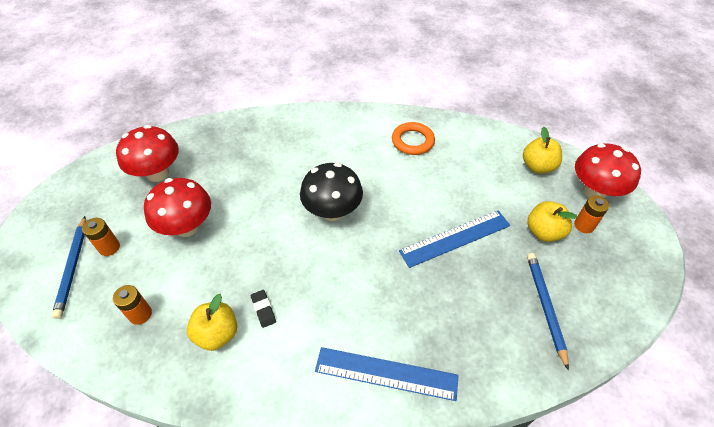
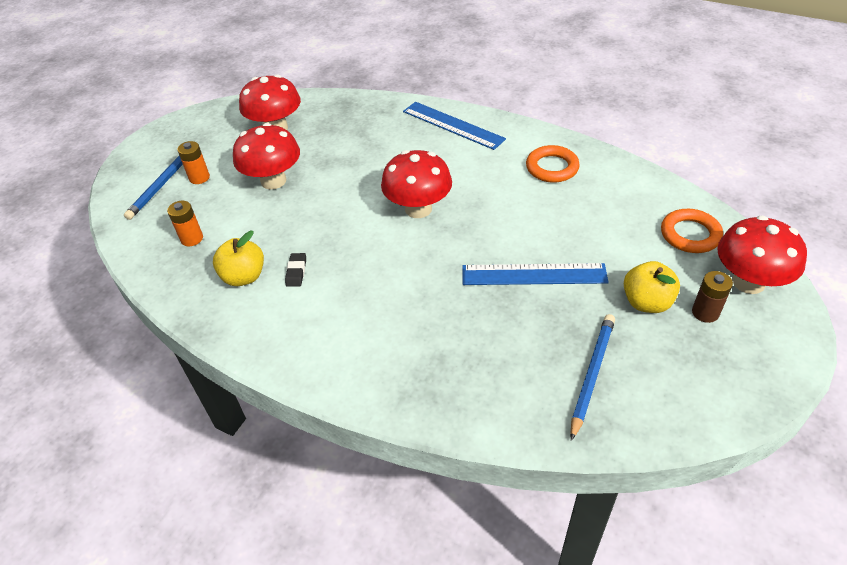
camera: 30 degrees right, 5 degrees down
(332, 211) = (418, 209): black mushroom -> red mushroom
(386, 374) = (374, 368): blue ruler -> blue ruler (452, 125)
(537, 166) = (690, 234): yellow apple -> orange ring
(584, 225) = (705, 312): orange battery -> brown battery

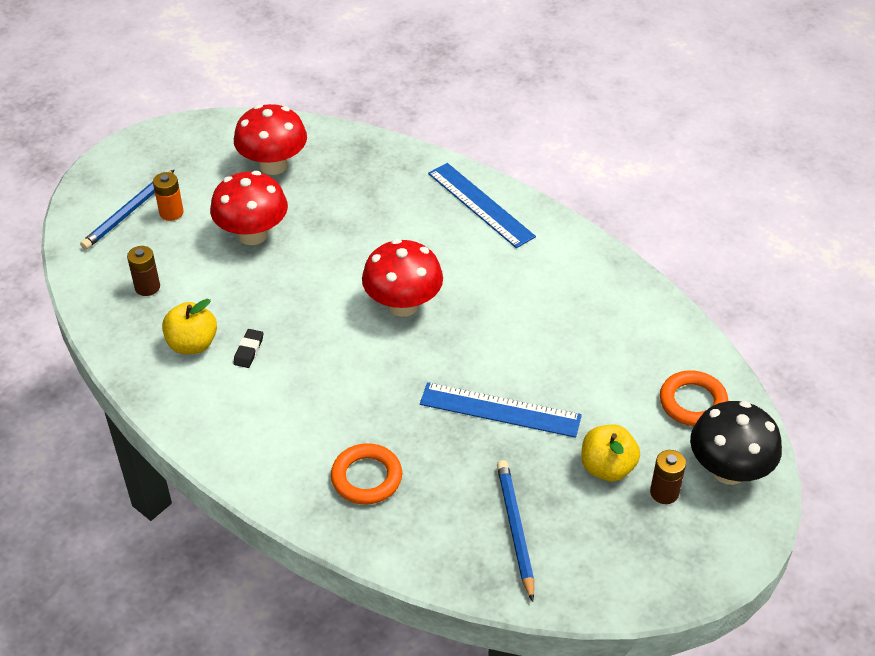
camera: 10 degrees right, 0 degrees up
(192, 238) = (147, 287): orange battery -> brown battery
(552, 167) = (574, 286): orange ring -> orange ring (366, 477)
(592, 374) = (515, 529): blue pencil -> blue pencil turned 45 degrees counterclockwise
(748, 282) = (728, 470): red mushroom -> black mushroom

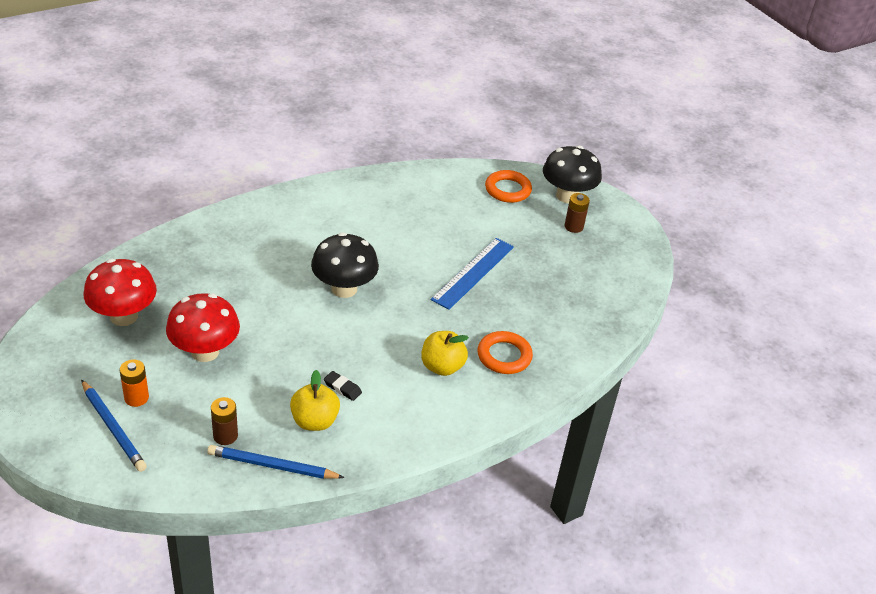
camera: 75 degrees left, 5 degrees down
(403, 305) = (344, 289): red mushroom -> black mushroom
(480, 205) = (262, 217): blue ruler -> none
(515, 529) = (577, 298): blue pencil -> blue pencil (272, 466)
(607, 467) = (544, 242): yellow apple -> yellow apple (442, 367)

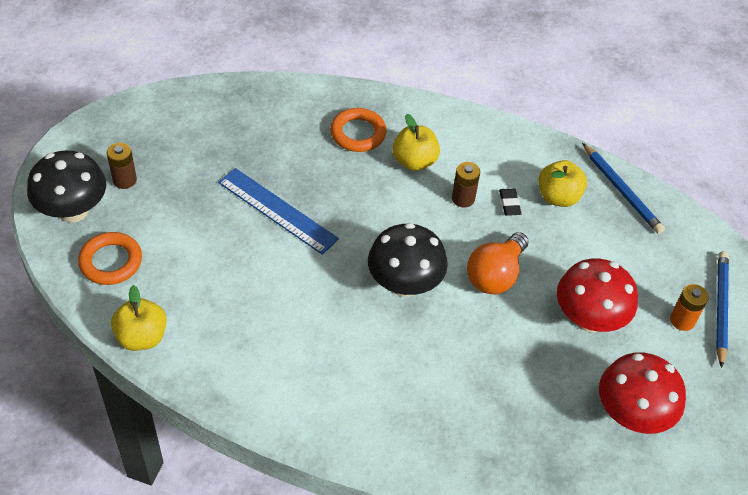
camera: 130 degrees left, 10 degrees up
(225, 436) = (636, 236): brown battery -> brown battery (463, 198)
(296, 334) = (495, 275): none -> orange light bulb
(437, 174) = (142, 337): none -> yellow apple
(473, 272) = (277, 210): blue ruler -> blue ruler turned 45 degrees clockwise

